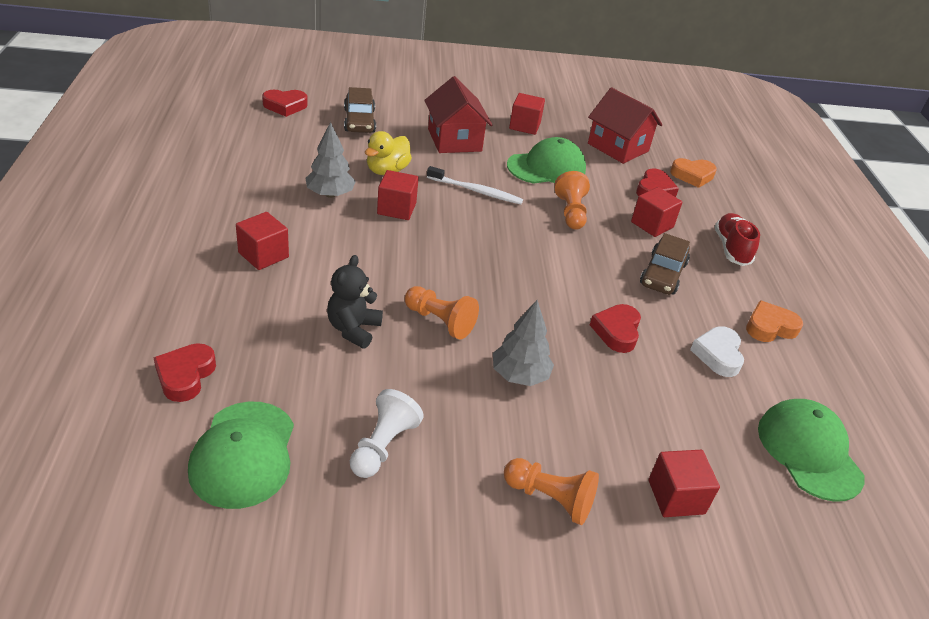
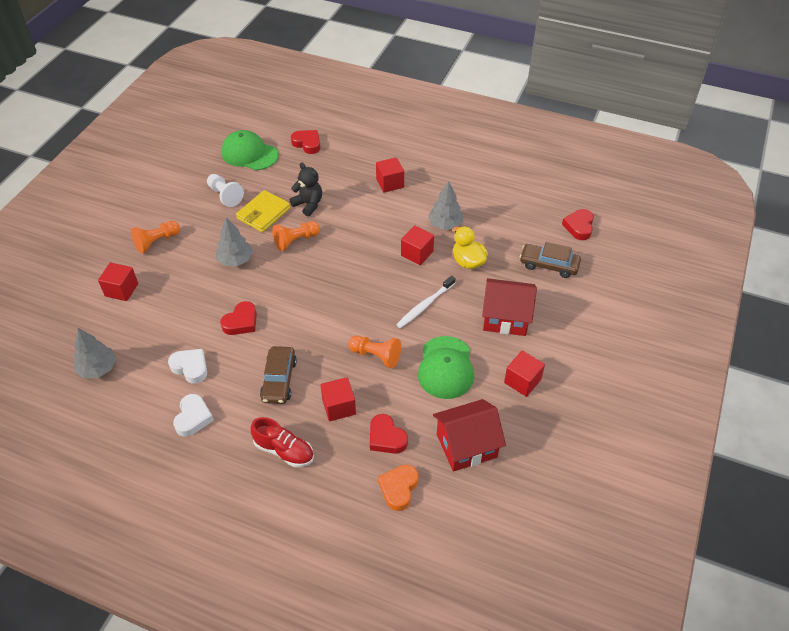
camera: 120 degrees right, 10 degrees up
(401, 376) = (263, 213): none -> yellow wallet
(616, 331) = (241, 322): red heart -> red heart turned 90 degrees clockwise
(663, 274) = (279, 380): brown car -> brown car turned 135 degrees counterclockwise
(769, 327) = (193, 418): orange heart -> white heart
(809, 452) = (98, 369): green cap -> grey tree

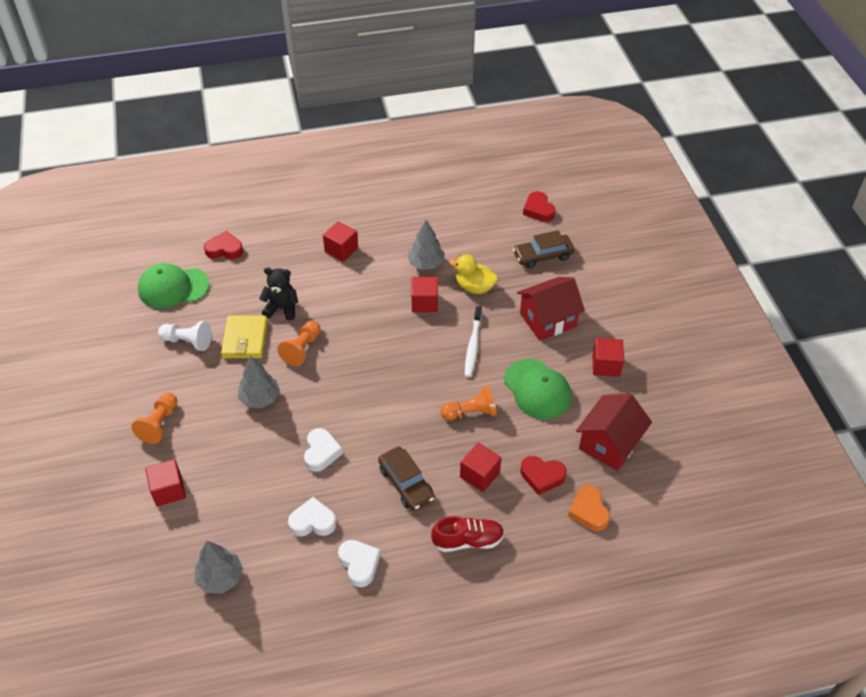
camera: 35 degrees left, 0 degrees up
(241, 322) = (321, 452): red heart -> white heart

